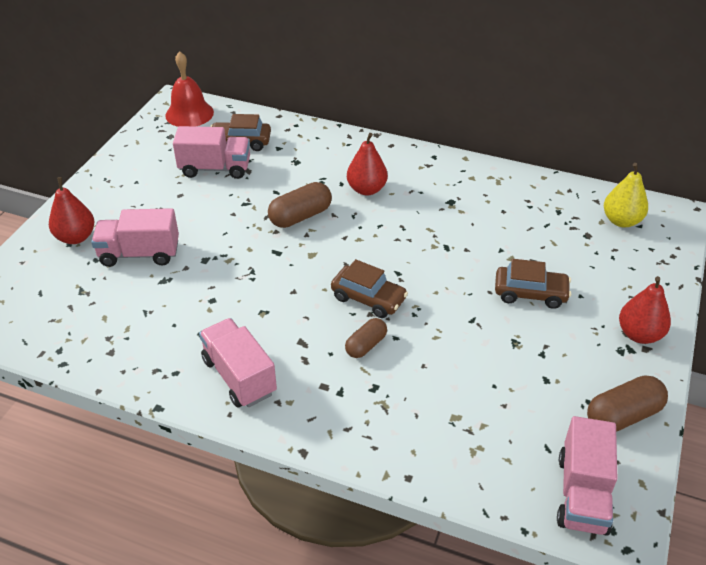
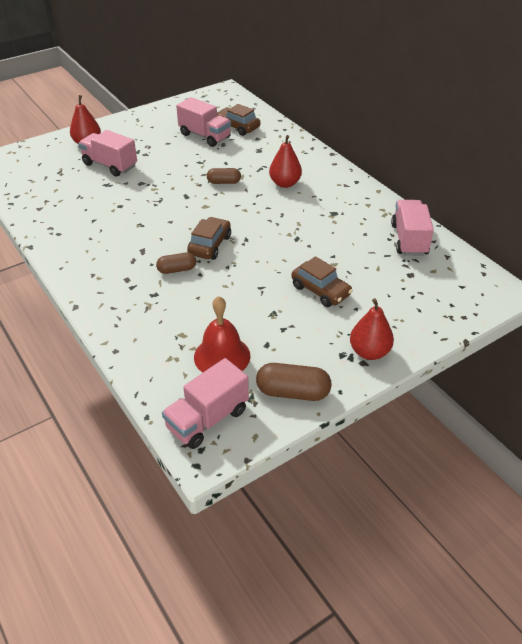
camera: 35 degrees right, 0 degrees up
(189, 113) = (225, 100): red bell -> red bell (222, 356)
(239, 376) = (87, 251): pink truck -> pink truck (409, 240)
(300, 216) = (224, 182): brown capsule -> brown capsule, size x0.64
(368, 298) = (210, 245): brown car -> brown car turned 135 degrees counterclockwise
(621, 221) = (450, 277): yellow pear -> none

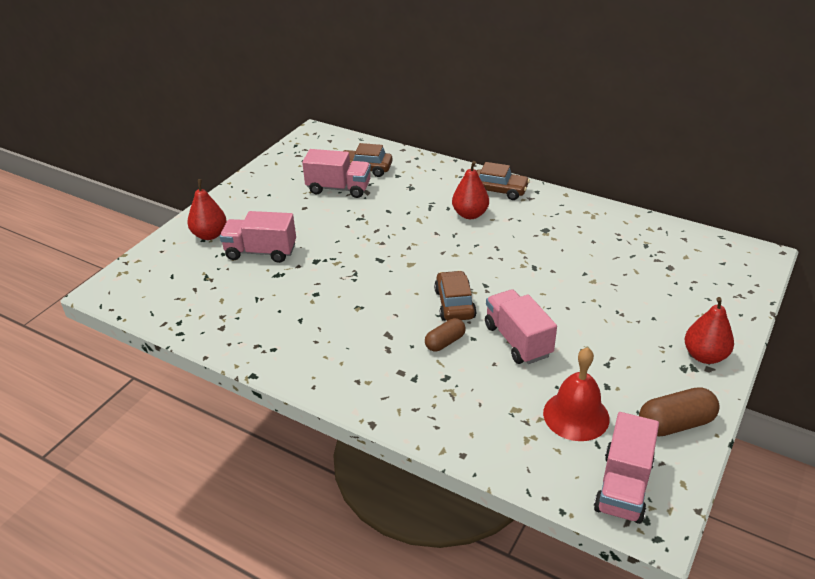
camera: 25 degrees left, 5 degrees down
(224, 182) = (406, 232): brown capsule -> none
(320, 290) = (605, 312): brown car -> brown car (499, 190)
(409, 240) = (637, 234): pink truck -> pink truck (517, 340)

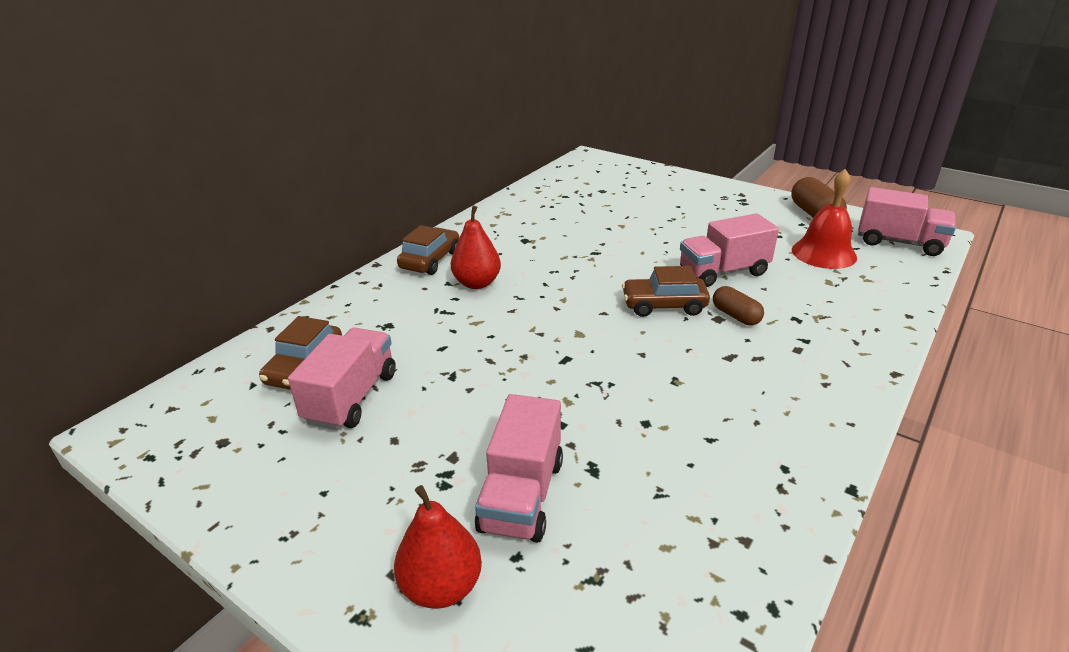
camera: 85 degrees left, 5 degrees down
(704, 356) = (726, 193): red pear -> none

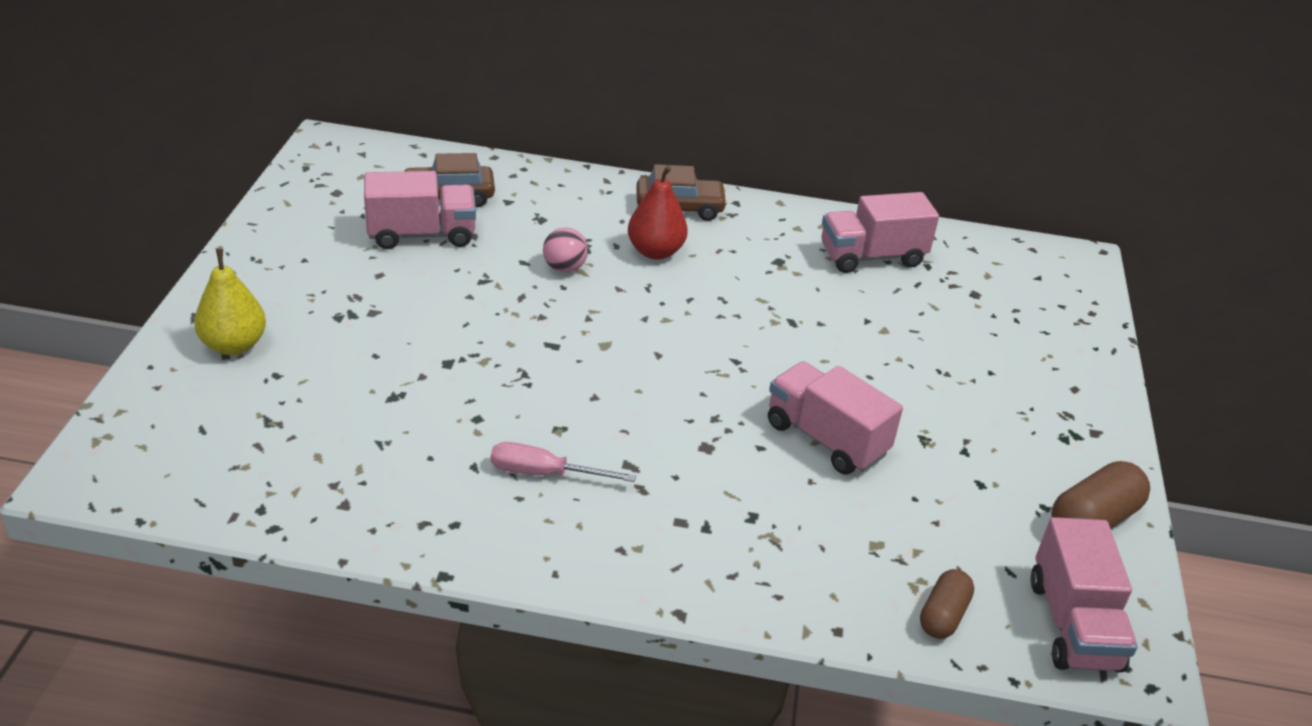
camera: 60 degrees right, 5 degrees up
(441, 587) = (234, 345): red pear -> yellow pear
(466, 329) = (564, 268): none -> pink ball
(522, 495) = (344, 362): pink truck -> pink truck (872, 257)
(664, 305) = (705, 398): brown car -> none
(729, 401) = (544, 473): none -> pink screwdriver
(736, 316) = (722, 461): brown capsule -> brown capsule (943, 615)
(824, 253) = (962, 536): red bell -> none

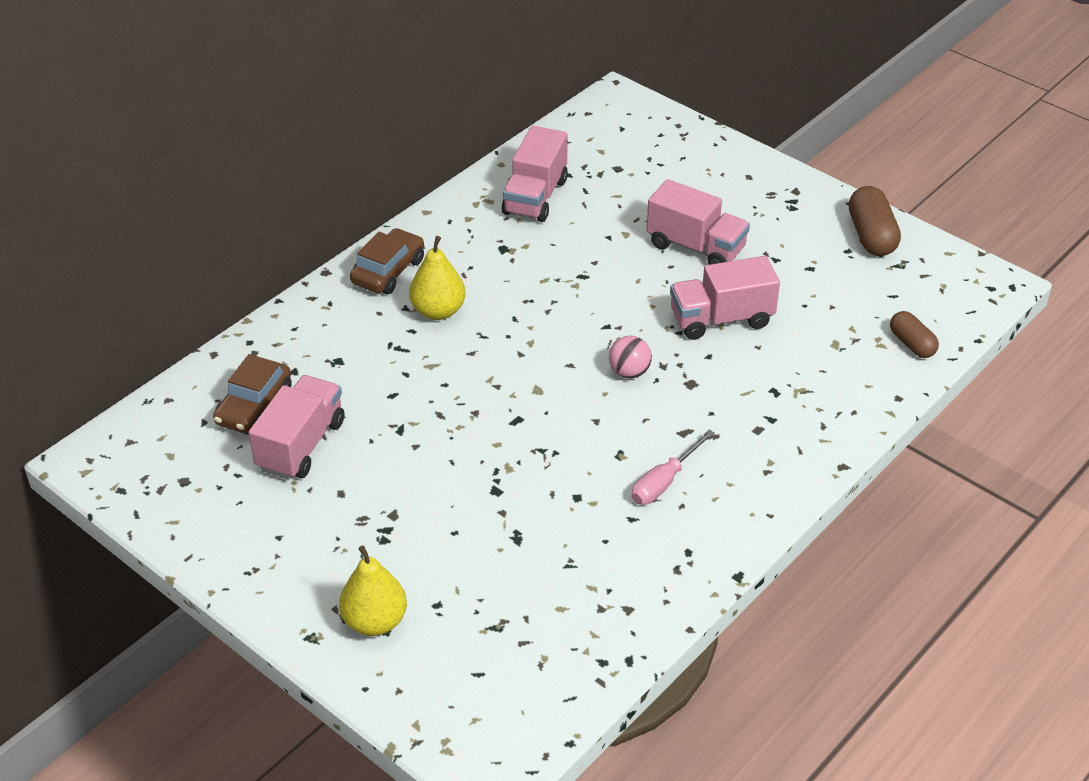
camera: 55 degrees left, 5 degrees up
(564, 268) = (420, 373): pink ball -> pink ball (629, 372)
(655, 251) = (438, 311): red pear -> yellow pear
(1073, 624) = (950, 292): pink truck -> pink truck (696, 247)

